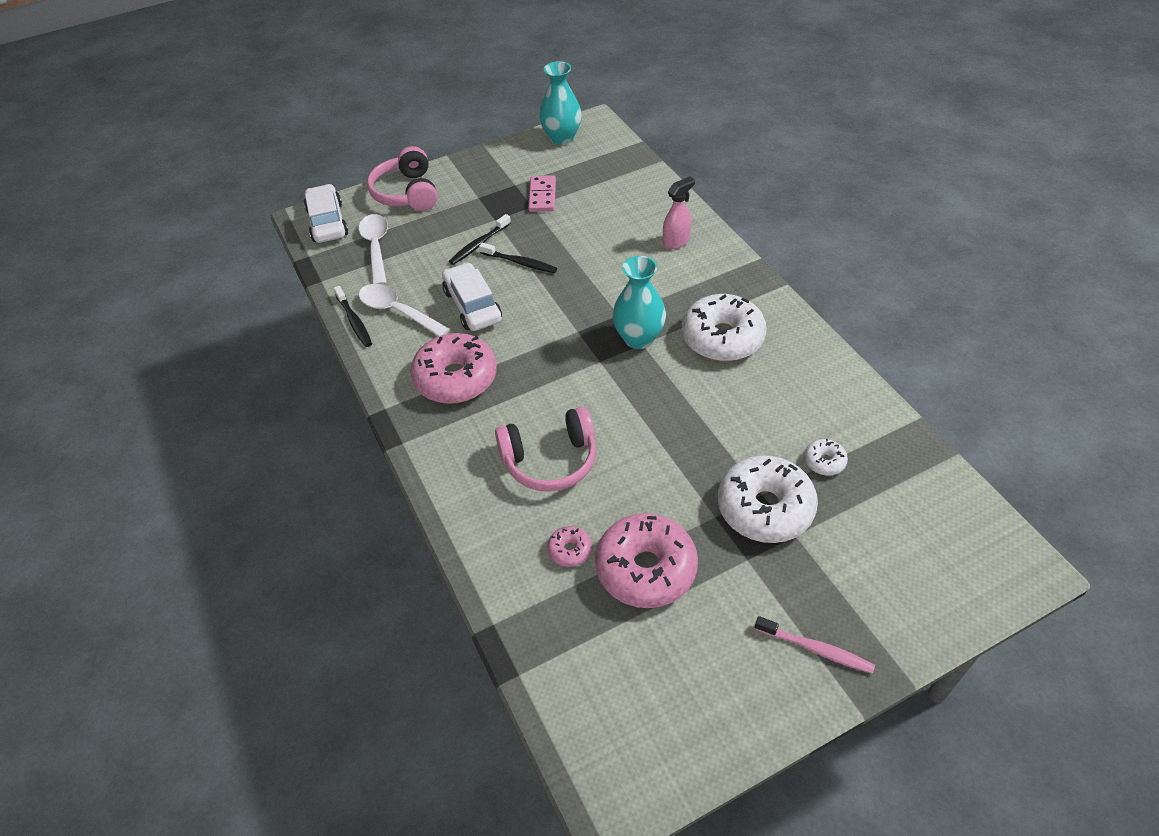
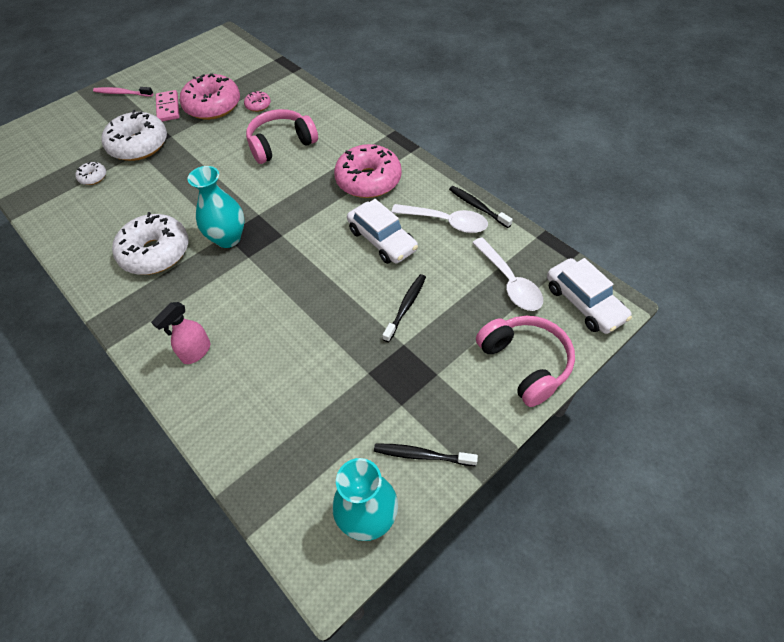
camera: 165 degrees right, 5 degrees up
(520, 262) = (355, 293): black toothbrush -> black toothbrush (422, 455)
(542, 196) = (361, 392): pink domino -> pink domino (168, 108)

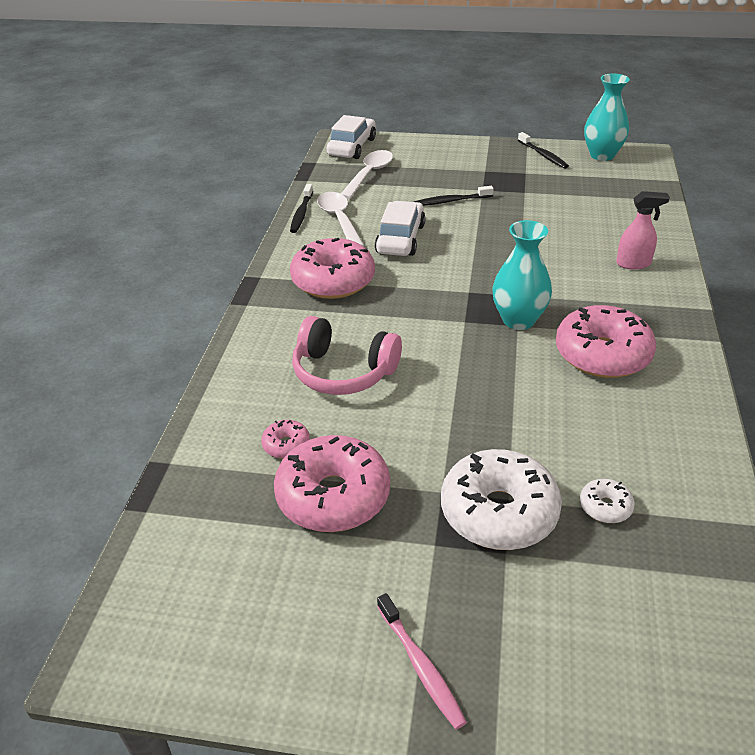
camera: 130 degrees left, 15 degrees down
(155, 252) = (602, 354): white donut -> pink donut
(168, 108) = (390, 551): pink domino -> none
(525, 363) = (431, 149): pink headphones -> none

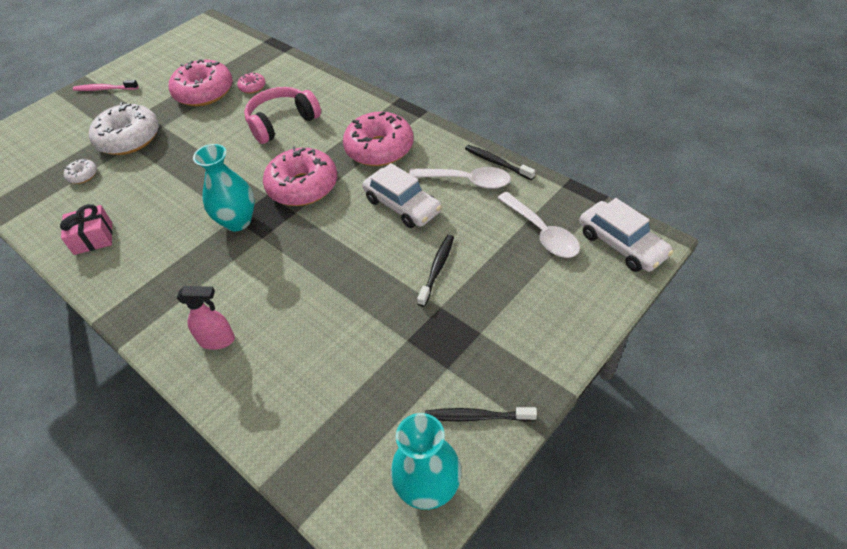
camera: 125 degrees right, 10 degrees up
(602, 354) = (160, 244): pink donut -> pink donut (303, 186)
(633, 264) = (217, 340): pink spray bottle -> pink spray bottle turned 120 degrees counterclockwise
(660, 412) = (93, 238): none -> pink gift

